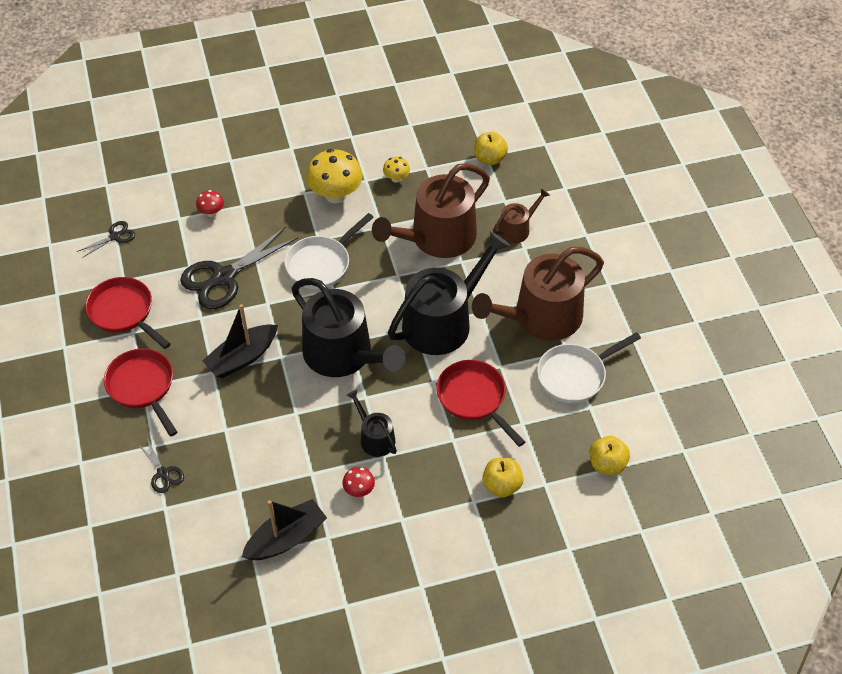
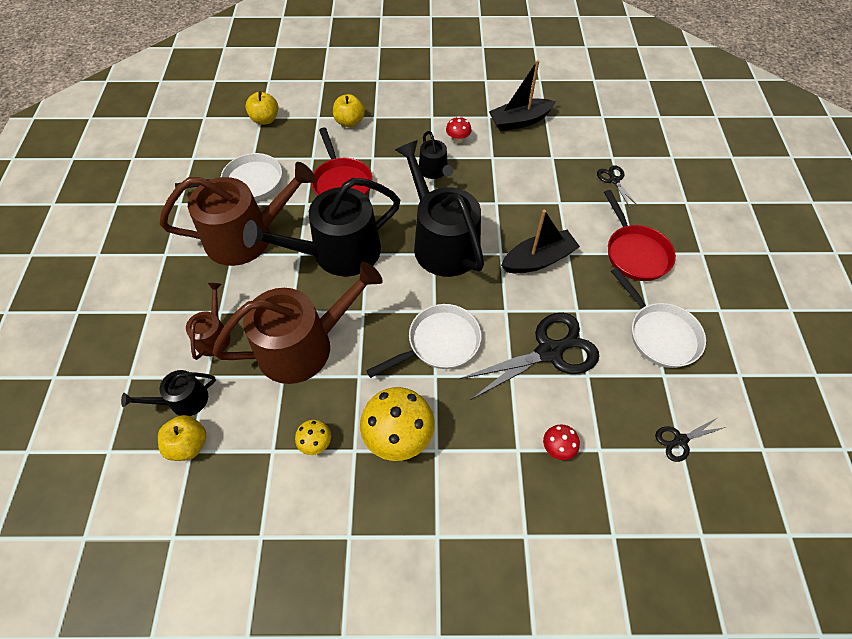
camera: 165 degrees left, 5 degrees up
(124, 312) = (660, 334): red pan -> white pan
(511, 182) = (183, 401): none -> black watering can
(517, 229) = (214, 335): brown watering can -> brown watering can turned 120 degrees clockwise

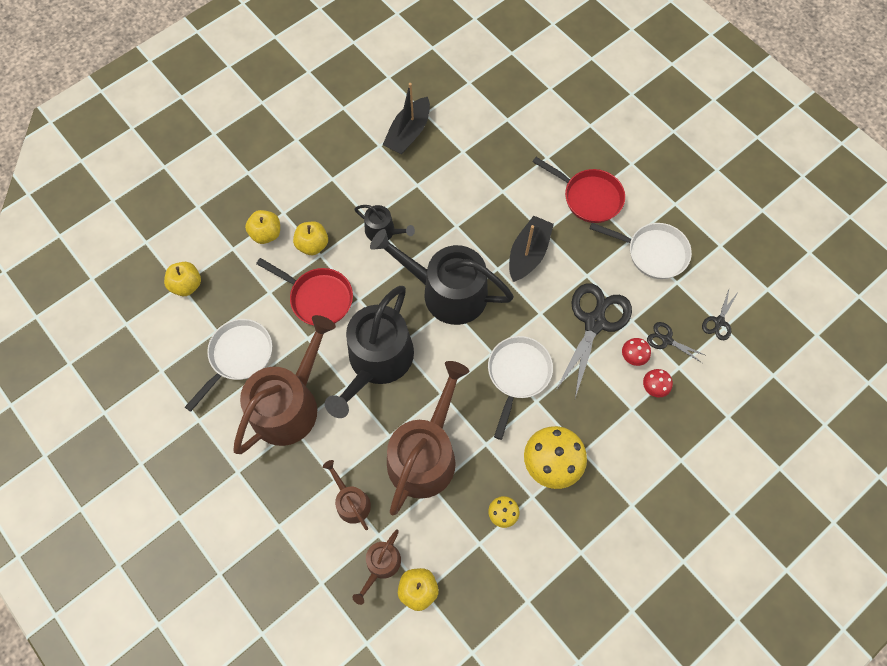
camera: 40 degrees left, 10 degrees up
(183, 401) = (381, 565): black watering can -> brown watering can
(374, 148) = (313, 245): none -> yellow apple
(458, 139) = (374, 186): red mushroom -> red mushroom (633, 356)
(614, 180) = (525, 141): black scissors -> black scissors (666, 340)

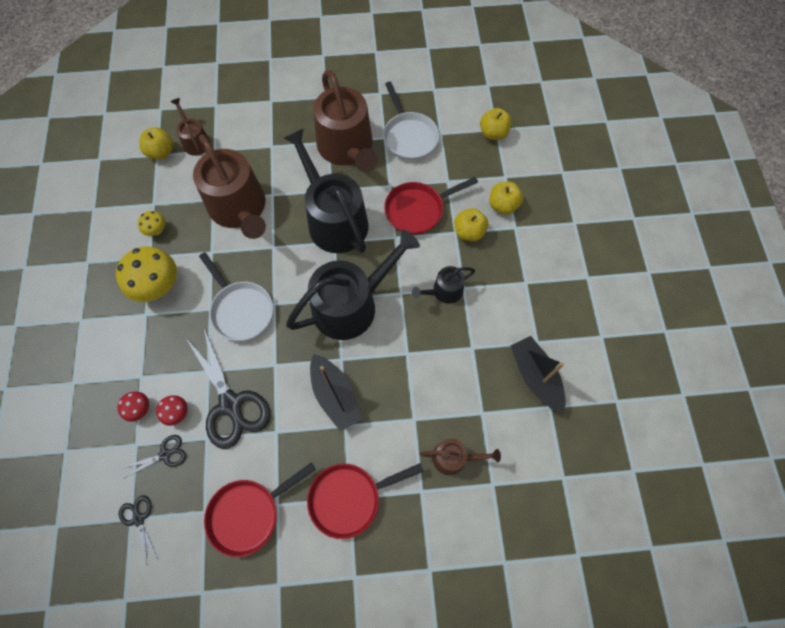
camera: 125 degrees right, 0 degrees up
(351, 502) = (249, 147): brown watering can -> brown watering can (454, 457)
(652, 253) = (248, 513): white pan -> red pan

